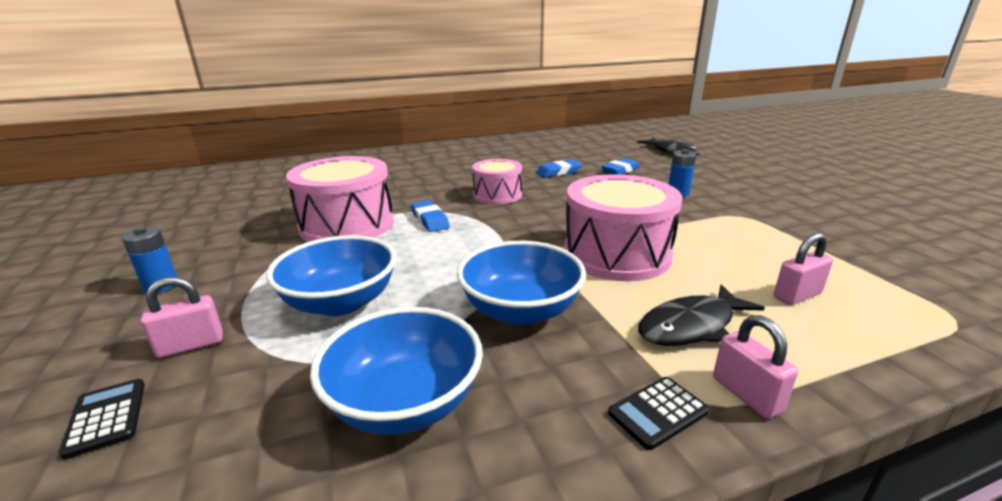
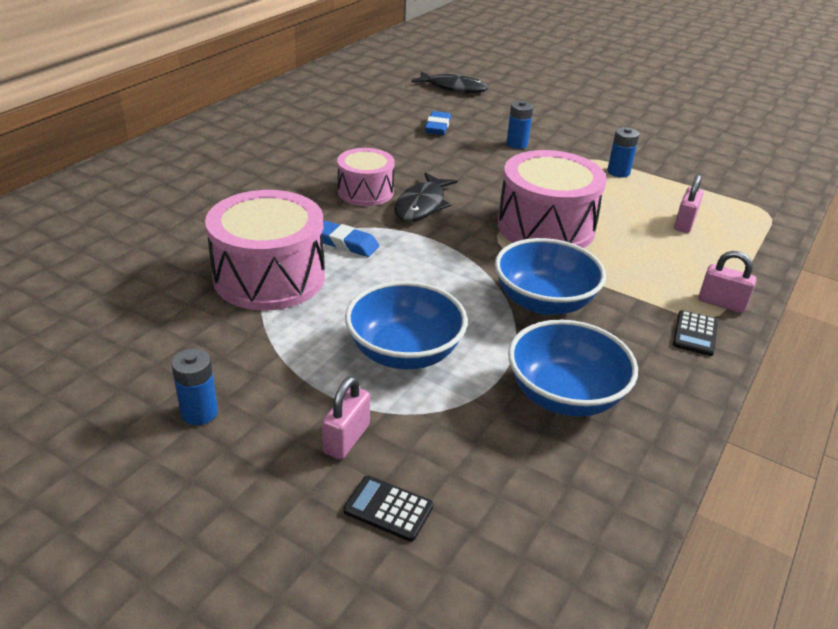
camera: 40 degrees left, 10 degrees up
(559, 172) = (383, 144): blue eraser -> none
(691, 326) = (654, 270): black fish -> black fish (422, 205)
(765, 233) = (618, 172): none -> blue battery

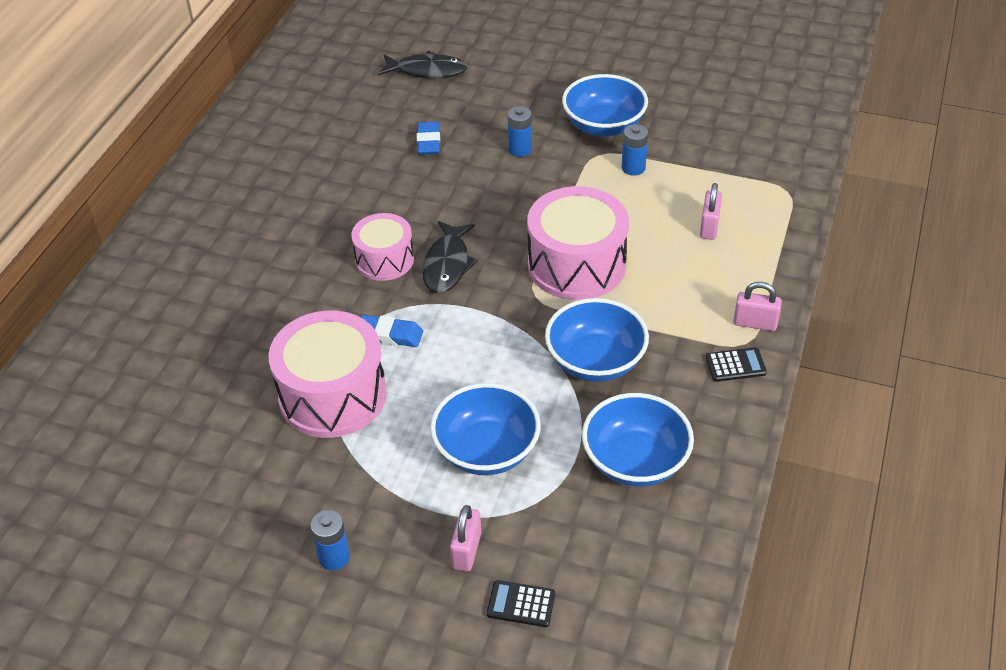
camera: 10 degrees left, 10 degrees up
(597, 142) = (603, 126): none -> blue bowl
(695, 334) = (735, 365): black calculator -> black calculator turned 105 degrees counterclockwise

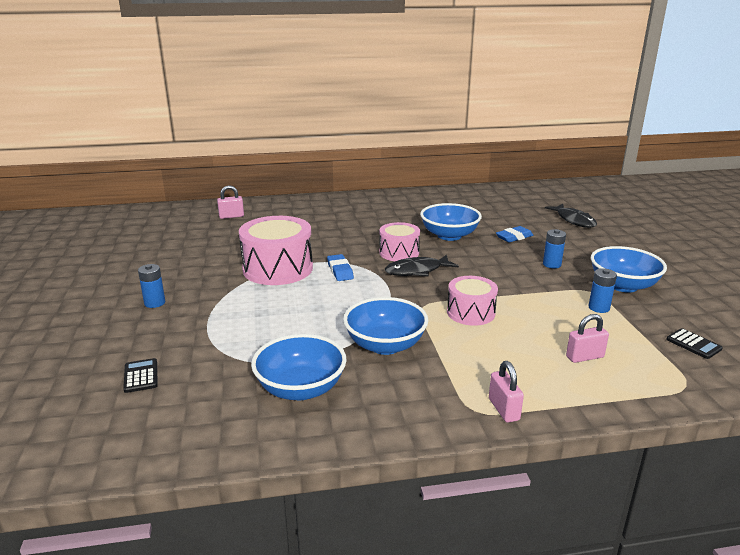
camera: 60 degrees right, 20 degrees down
(466, 550) = (179, 343): pink padlock -> pink padlock (231, 216)
(486, 450) = (269, 327): blue bowl -> blue bowl (449, 235)
(576, 265) = (470, 313): pink drum -> pink drum, size x0.60
(735, 365) = (444, 411): black calculator -> black calculator (693, 344)

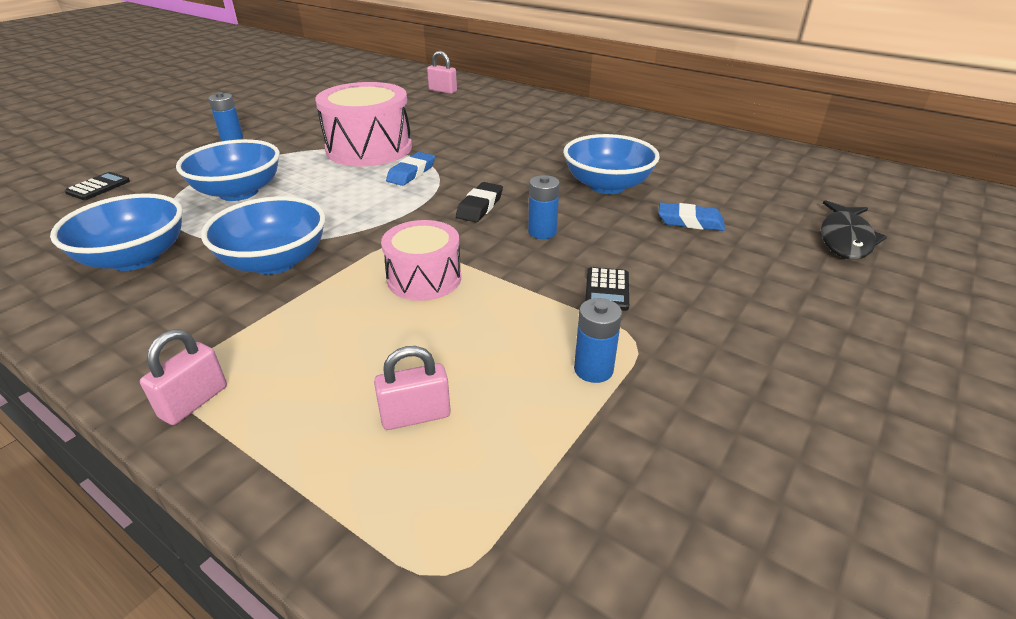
camera: 45 degrees right, 10 degrees up
(399, 253) = (507, 180): pink drum -> none
(417, 271) = (480, 206): black fish -> black eraser
(552, 264) = (663, 278): blue battery -> blue battery (542, 232)
(584, 357) = (415, 416): pink padlock -> pink padlock turned 45 degrees counterclockwise
(623, 285) = (710, 363): blue bowl -> blue bowl (239, 192)
(693, 344) = (617, 527): black calculator -> black calculator (607, 290)

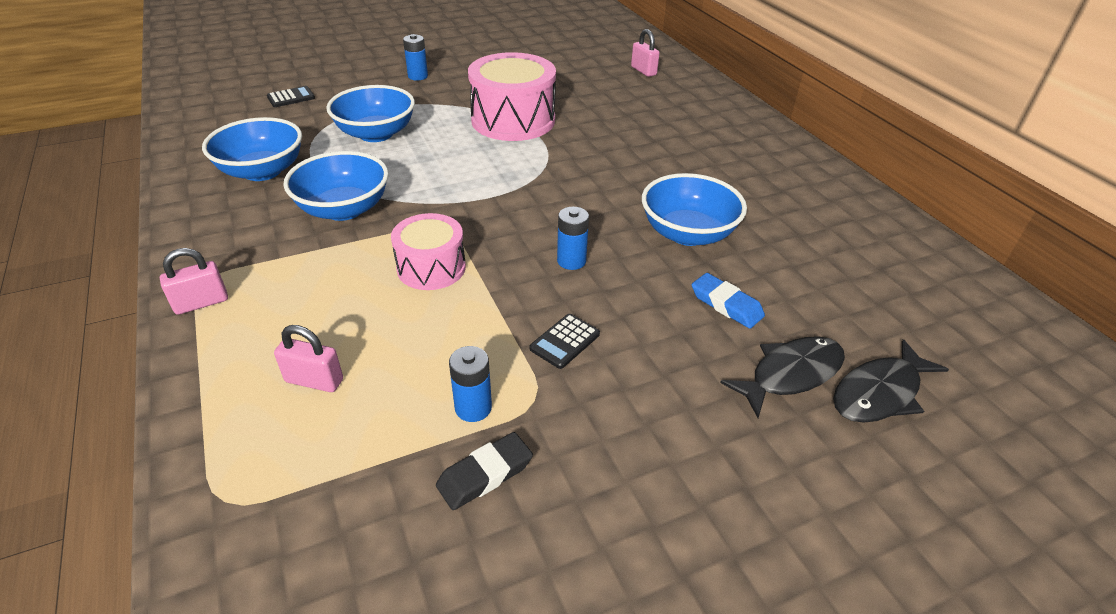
camera: 30 degrees right, 5 degrees up
(411, 173) = (523, 158): blue eraser -> none
(480, 206) = (545, 214): black eraser -> black eraser (485, 475)
(783, 249) = (790, 374): none -> black fish

